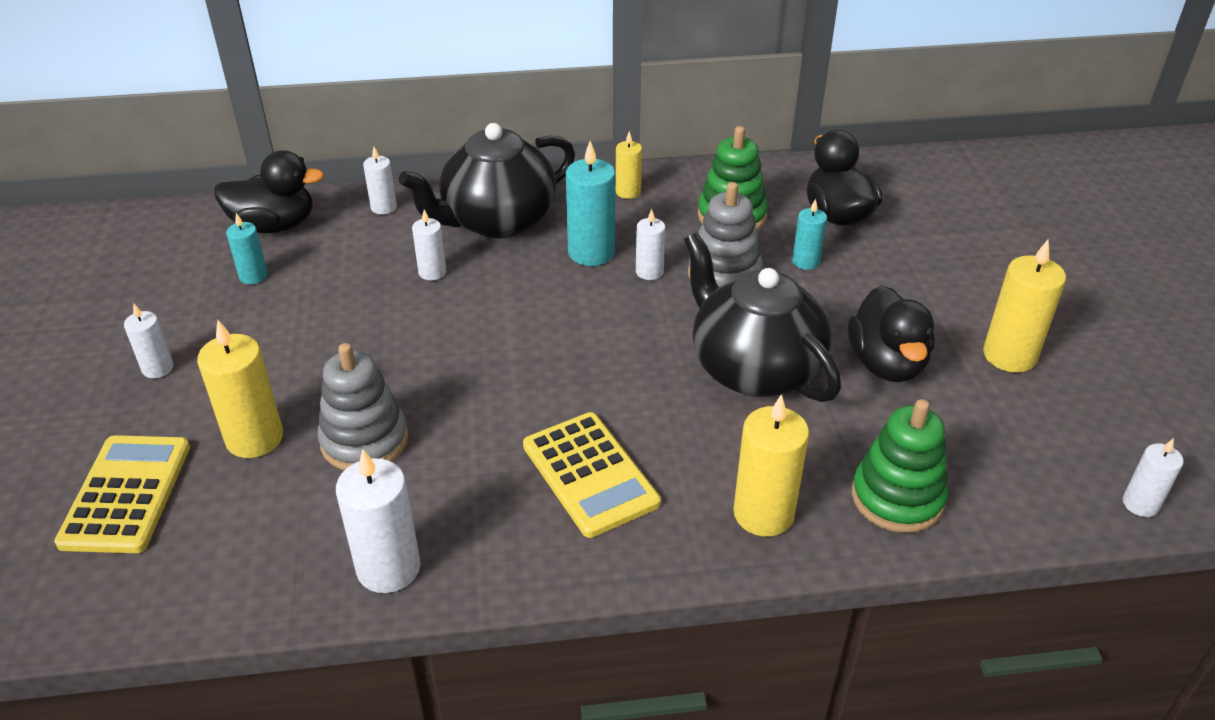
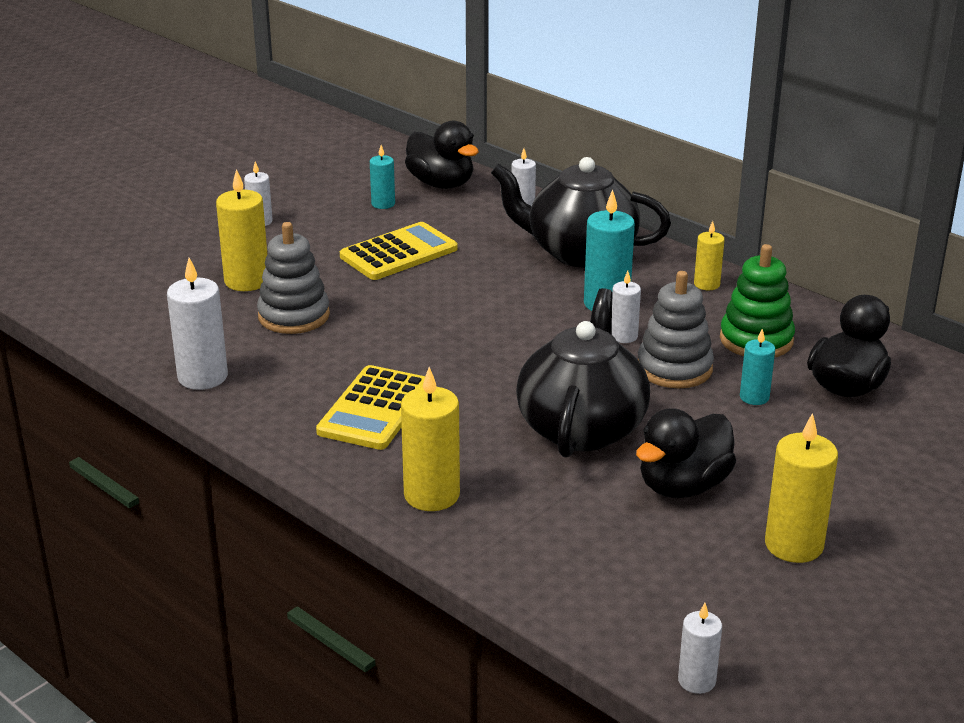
camera: 50 degrees right, 10 degrees down
(126, 494) = (154, 268): yellow calculator -> yellow calculator (398, 253)
(432, 272) = (484, 257): white candle -> none
(897, 497) = (530, 549): green stacking toy -> none

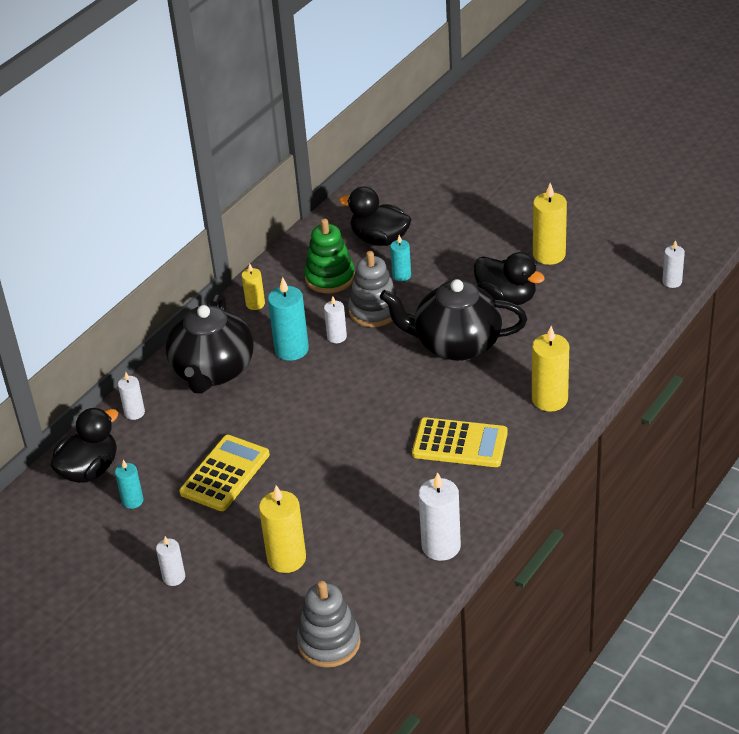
camera: 95 degrees left, 10 degrees up
(294, 316) = (340, 515): grey stacking toy -> grey stacking toy (329, 642)
(398, 253) = (225, 474): yellow calculator -> yellow calculator turned 75 degrees clockwise

